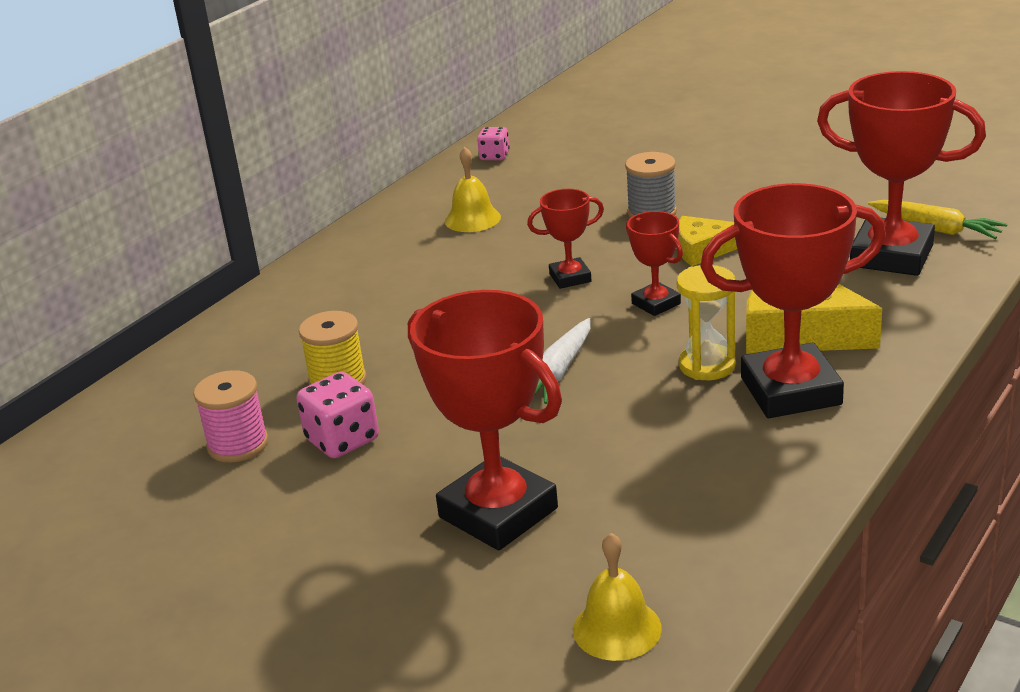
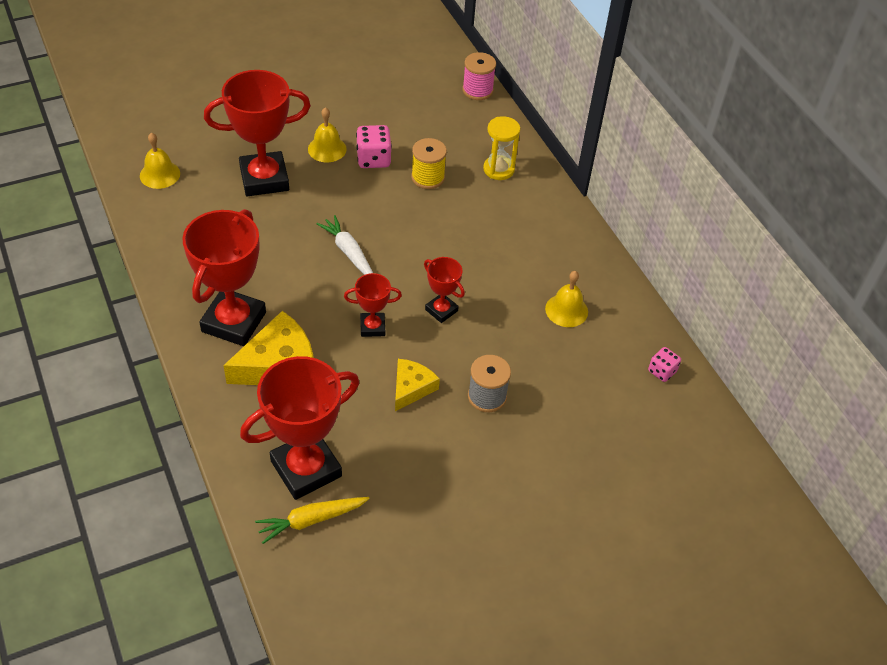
camera: 115 degrees right, 20 degrees up
(238, 445) = (407, 129): pink spool -> pink spool (477, 90)
(361, 491) = (327, 149): none -> yellow bell
(570, 278) = (441, 310): red trophy -> red trophy turned 60 degrees counterclockwise
(707, 365) = (291, 307): yellow hourglass -> yellow hourglass (498, 169)

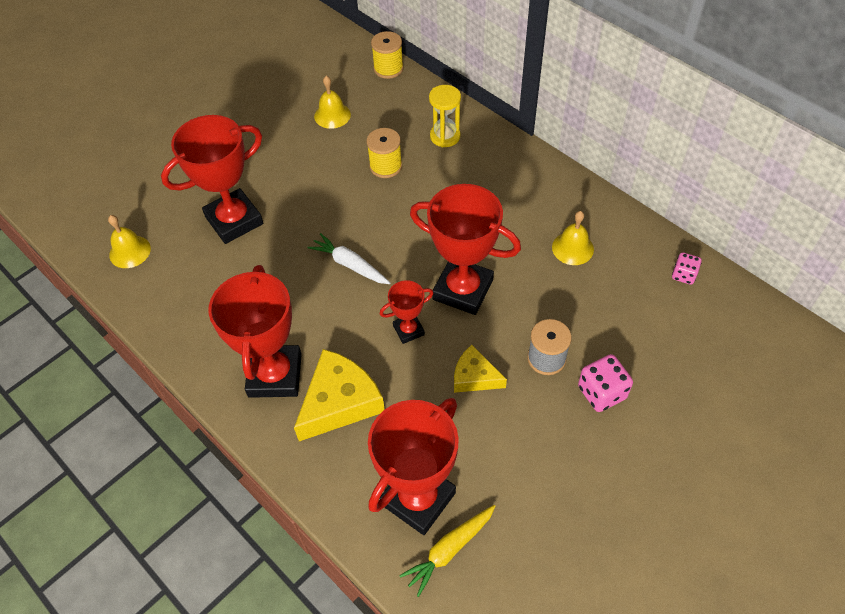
camera: 15 degrees left, 5 degrees up
(327, 149) = (279, 170): yellow bell -> yellow bell (332, 115)
(373, 159) = (327, 165): pink dice -> pink dice (601, 392)
(411, 388) = (474, 377): yellow cheese -> yellow cheese turned 75 degrees counterclockwise
(441, 310) = (463, 290): red trophy -> red trophy, size x1.99
(477, 90) = (388, 69): pink spool -> yellow spool

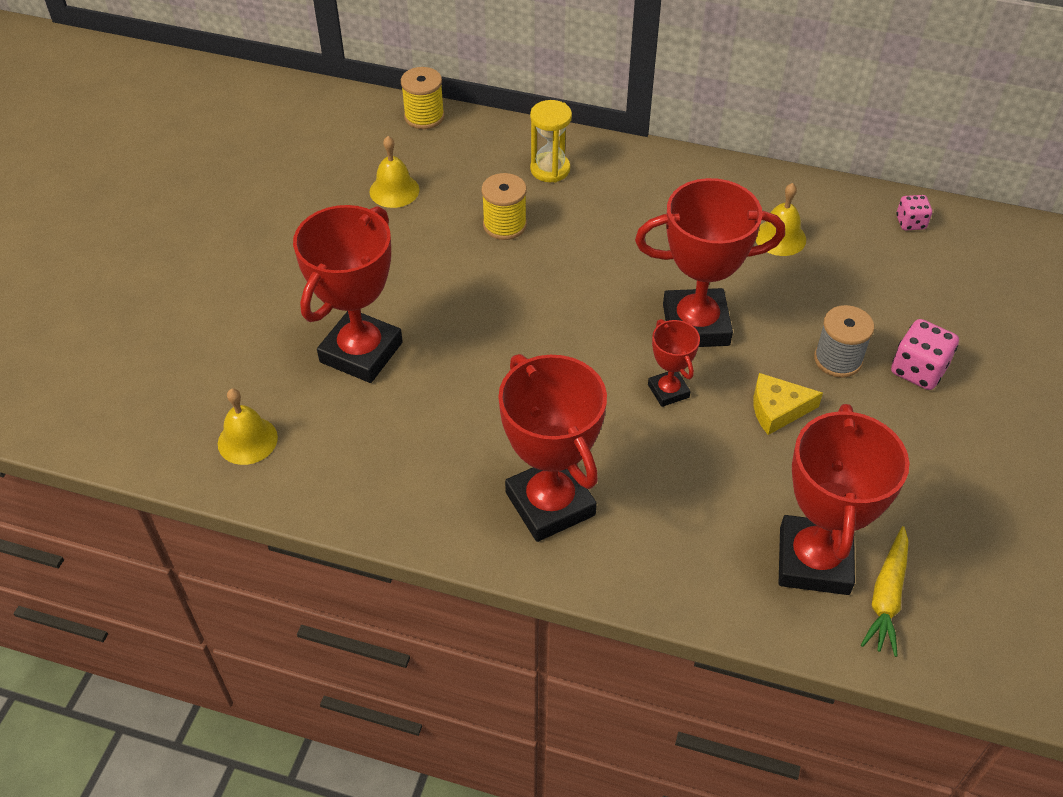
camera: 30 degrees left, 5 degrees down
(340, 402) = (649, 500): yellow cheese -> none
(349, 264) = (545, 347): white carrot -> none
(408, 330) = (668, 391): red trophy -> red trophy turned 60 degrees counterclockwise

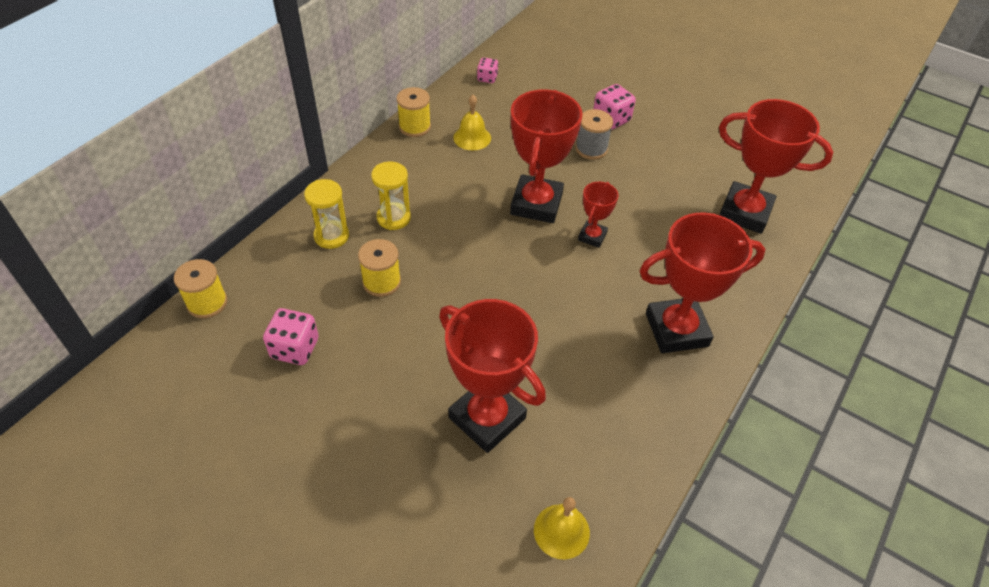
camera: 75 degrees left, 0 degrees up
(394, 190) = (295, 348): yellow bell -> pink dice
(602, 208) = (393, 218): none -> yellow hourglass
(668, 391) = (592, 236): red trophy -> red trophy turned 60 degrees counterclockwise
(765, 182) = (414, 127): none -> yellow spool
(777, 409) = (624, 189): yellow cheese -> none
(886, 597) = (774, 191): yellow carrot -> none

